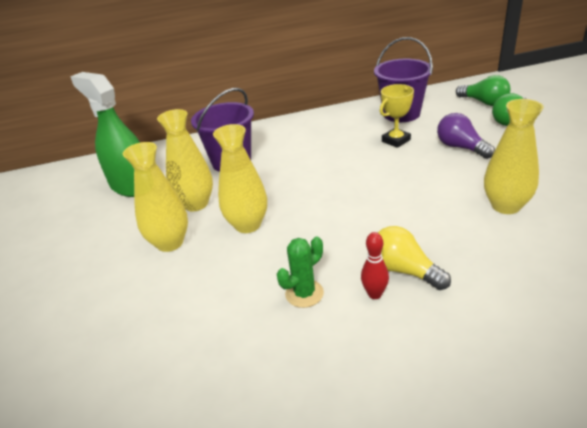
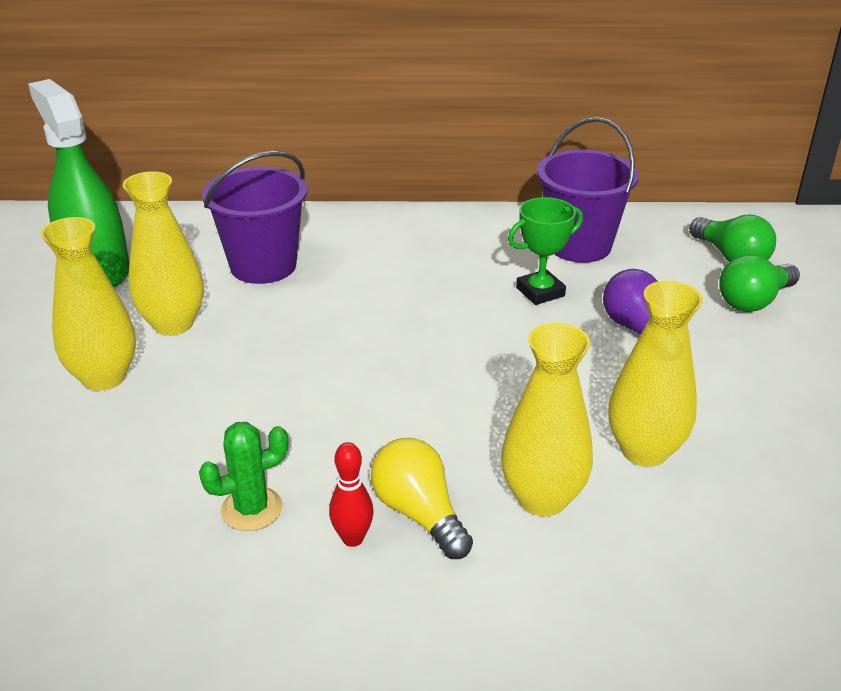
camera: 10 degrees right, 0 degrees up
(247, 225) = (230, 378): yellow vase -> yellow vase (542, 498)
(396, 140) = (540, 292): yellow trophy -> green trophy

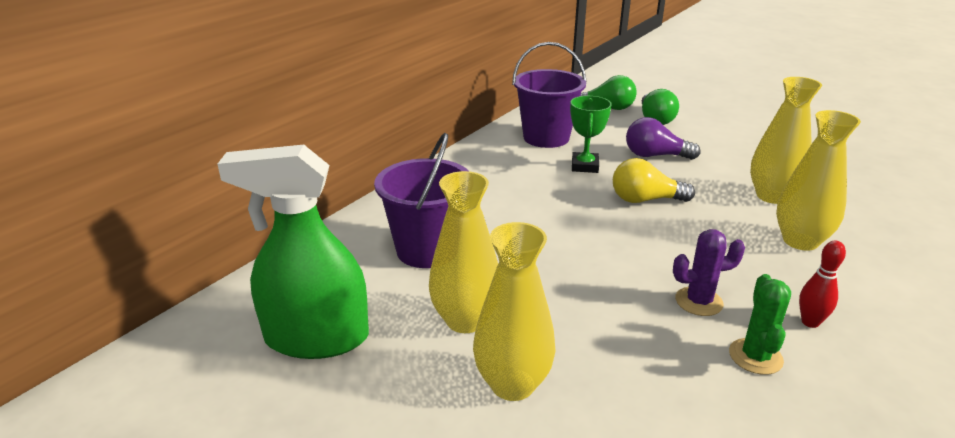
camera: 55 degrees left, 5 degrees down
(322, 447) = (699, 301): none -> purple cactus
(419, 513) = (795, 287): yellow light bulb -> yellow light bulb (645, 200)

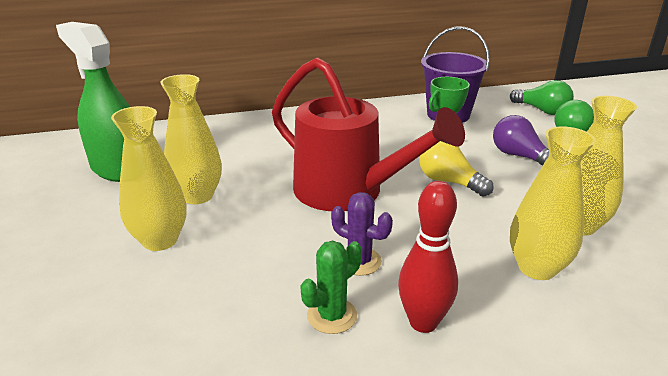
camera: 40 degrees right, 0 degrees up
(427, 250) = (245, 151): purple bucket -> none
(591, 245) = (349, 192): none -> red watering can
(810, 322) = (423, 322): red bowling pin -> red bowling pin, size x1.60

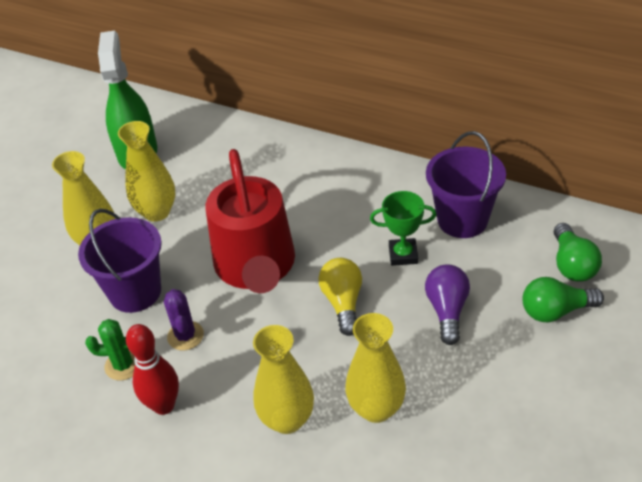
camera: 45 degrees right, 15 degrees up
(258, 256) = (135, 292): none -> purple bucket

